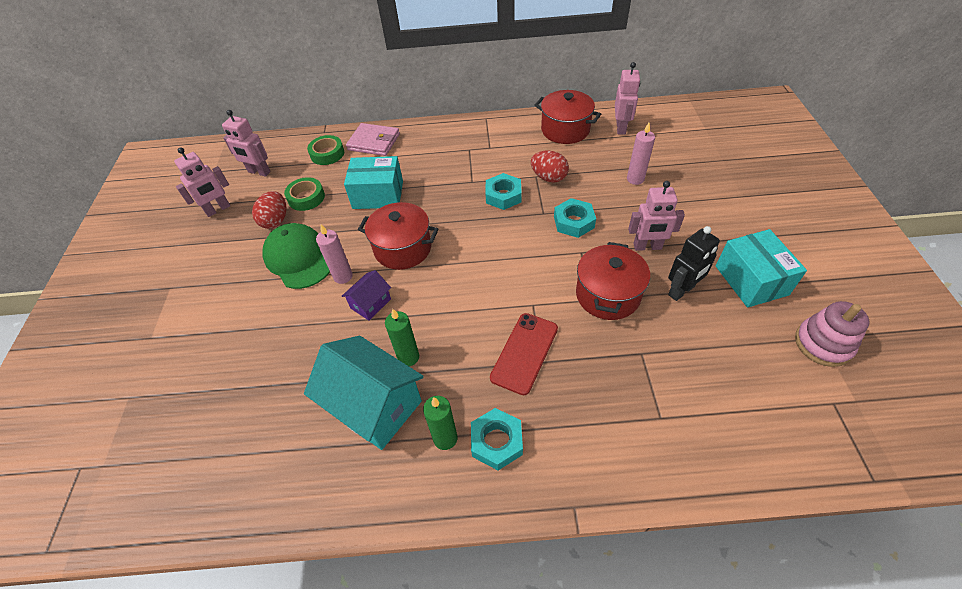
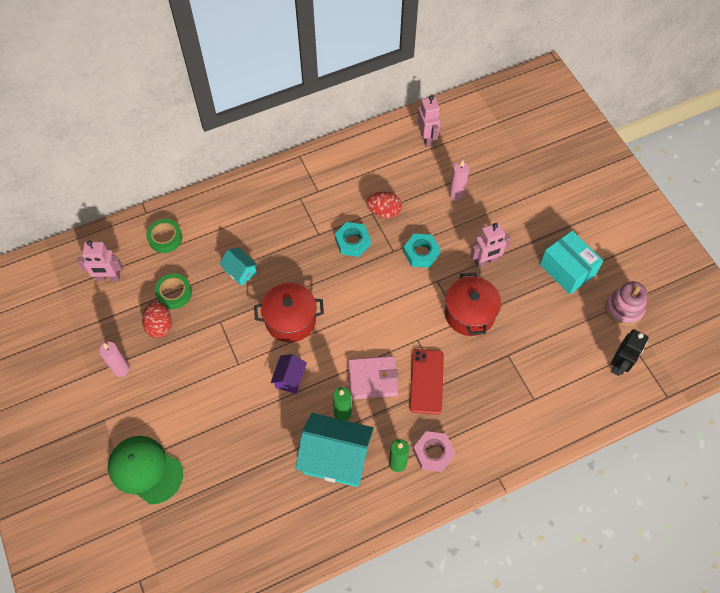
camera: 25 degrees left, 10 degrees up
(218, 209) = (95, 330): pink robot -> none
(299, 258) = (204, 356): green cap -> green cap (145, 470)
(343, 276) = (253, 362): pink candle -> pink candle (121, 369)
(374, 142) = (204, 212): pink wallet -> pink wallet (373, 379)
(378, 195) = (240, 272): turquoise box -> turquoise house
(496, 441) = (433, 453): turquoise nut -> pink nut
(565, 130) = (378, 153): red pot -> none
(681, 291) = (521, 294): black robot -> black robot (619, 365)

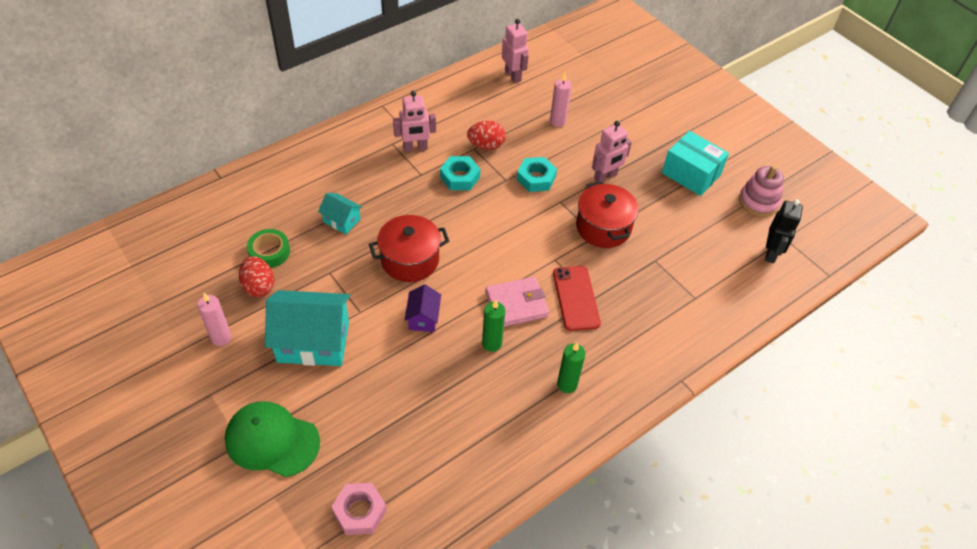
camera: 15 degrees left, 10 degrees down
(108, 278) = (188, 246): pink robot -> pink robot (415, 148)
(165, 238) = (248, 199): green tape -> none
(336, 458) = (496, 390): turquoise house -> turquoise house (313, 342)
(433, 453) = (603, 368): pink nut -> pink nut (359, 511)

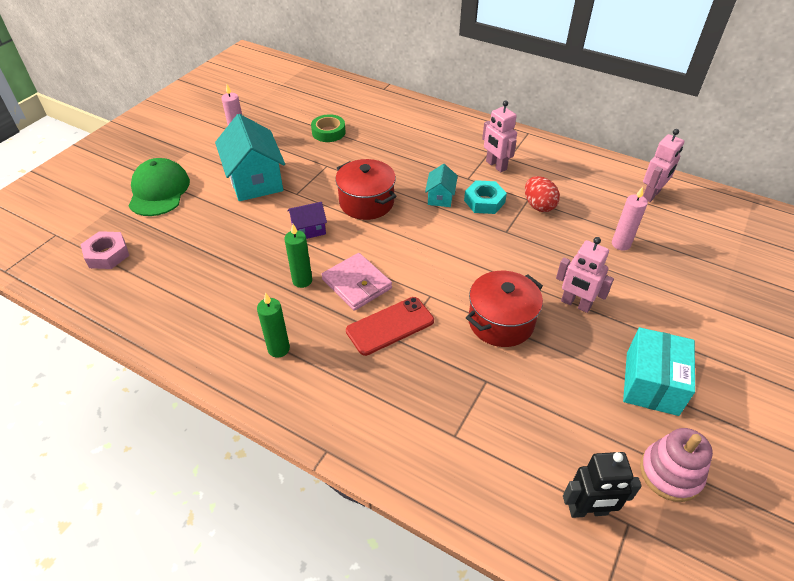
camera: 70 degrees right, 5 degrees down
(259, 286) = (293, 139): red egg -> none
(341, 221) = (383, 154): turquoise house -> turquoise house (440, 197)
(536, 178) = (526, 251): turquoise nut -> none

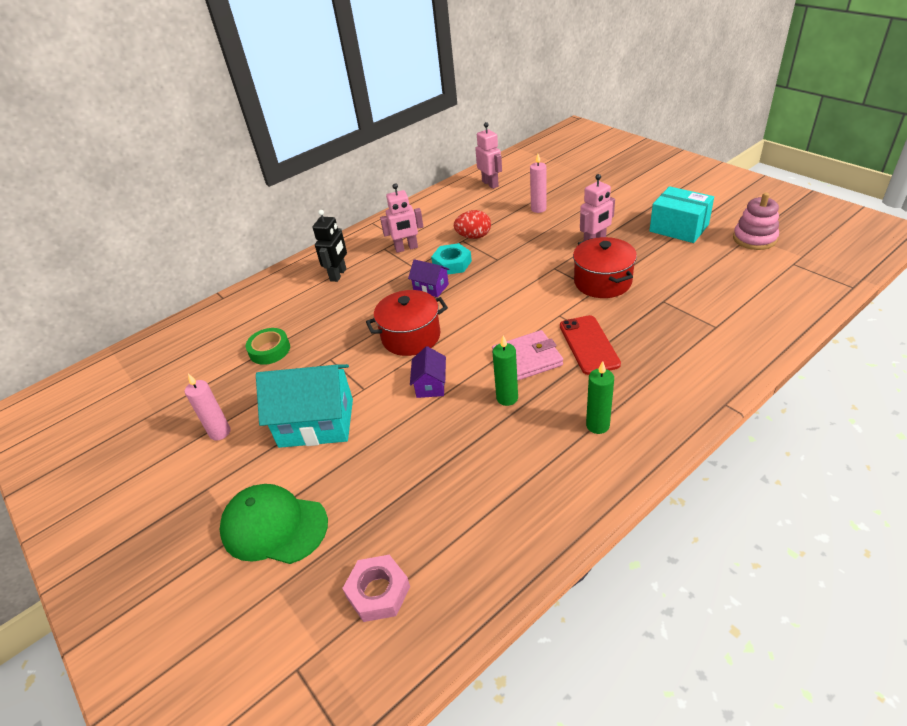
camera: 65 degrees left, 5 degrees down
(440, 197) = (431, 288): turquoise house -> purple house
(588, 510) = (783, 277): black robot -> black robot (338, 275)

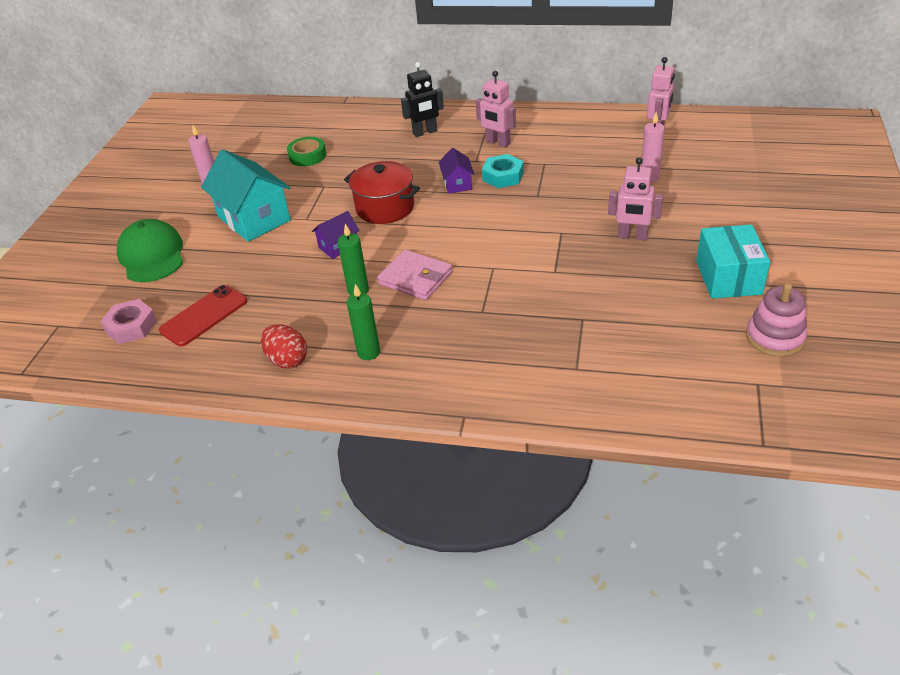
camera: 50 degrees right, 0 degrees up
(473, 236) = (557, 166): red egg -> red egg (287, 360)
(589, 345) = (468, 302): red phone -> red phone (204, 316)
(602, 282) = (571, 269): red pot -> none

